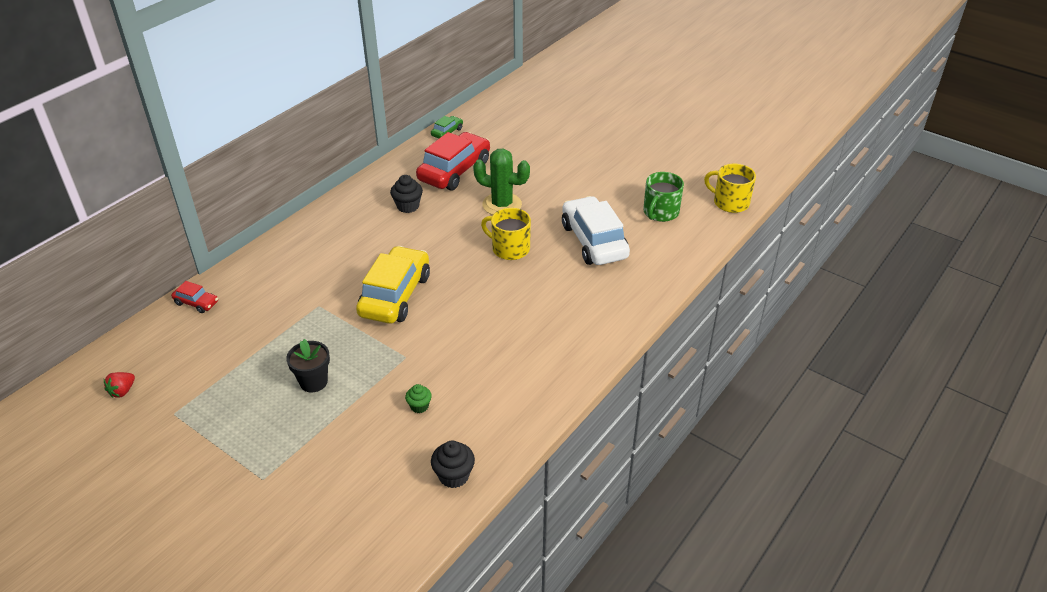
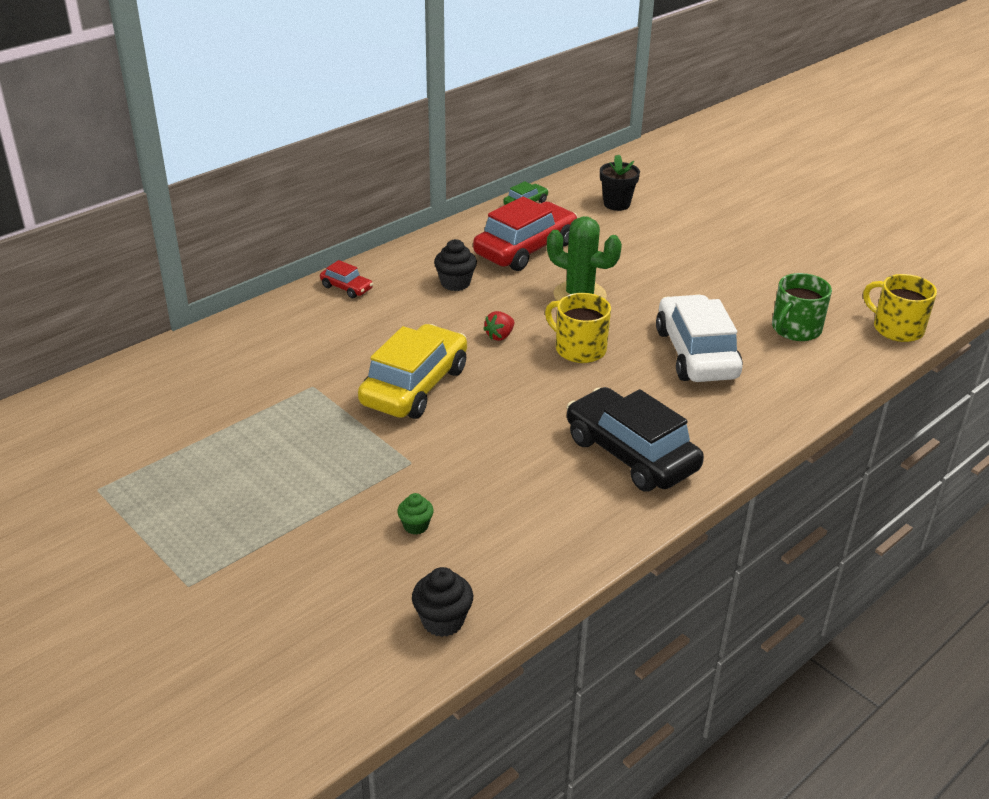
camera: 10 degrees right, 5 degrees down
(122, 391) = (41, 454): red strawberry -> red strawberry (499, 336)
(196, 303) = (160, 363): red car -> red car (346, 288)
(313, 382) = (284, 476): black flower pot -> black flower pot (616, 204)
(561, 327) = (631, 454): none -> black car

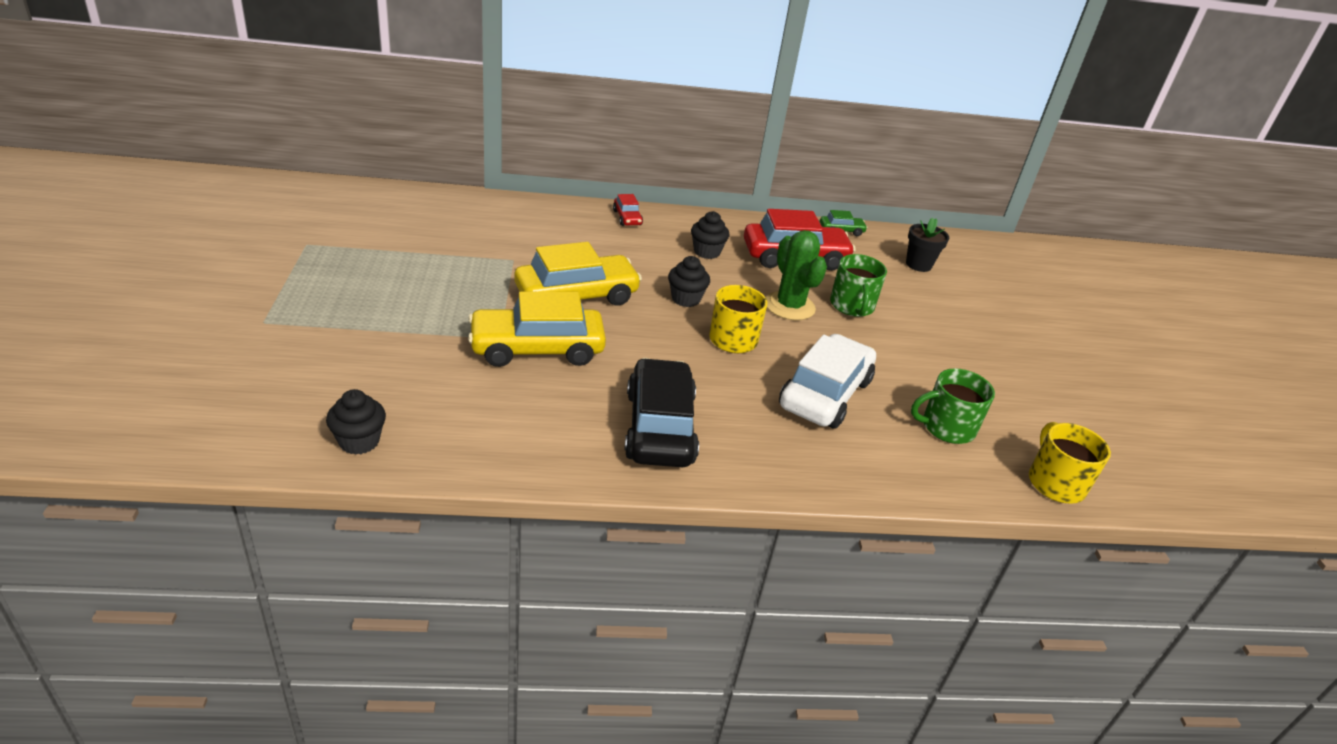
camera: 35 degrees right, 0 degrees up
(416, 526) = (439, 375): green cupcake -> none
(454, 452) = (537, 349): none -> yellow car
(499, 336) = (686, 299): red strawberry -> black cupcake
(620, 268) = (852, 306): none -> green mug

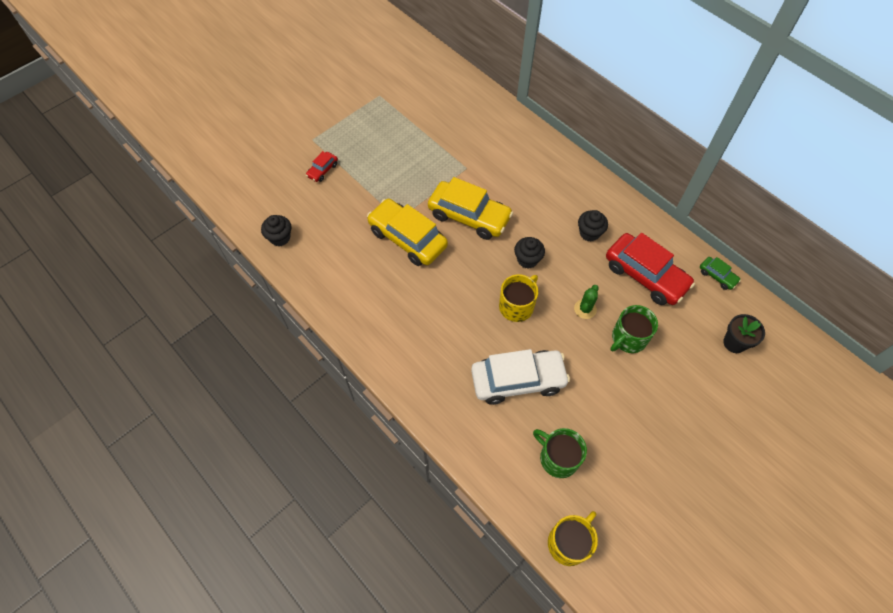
camera: 55 degrees right, 25 degrees up
(627, 218) = (574, 174): red car -> red car (322, 170)
(659, 427) = (406, 329): black car -> none
(789, 306) = (585, 309): green cactus -> green cactus, size x0.58

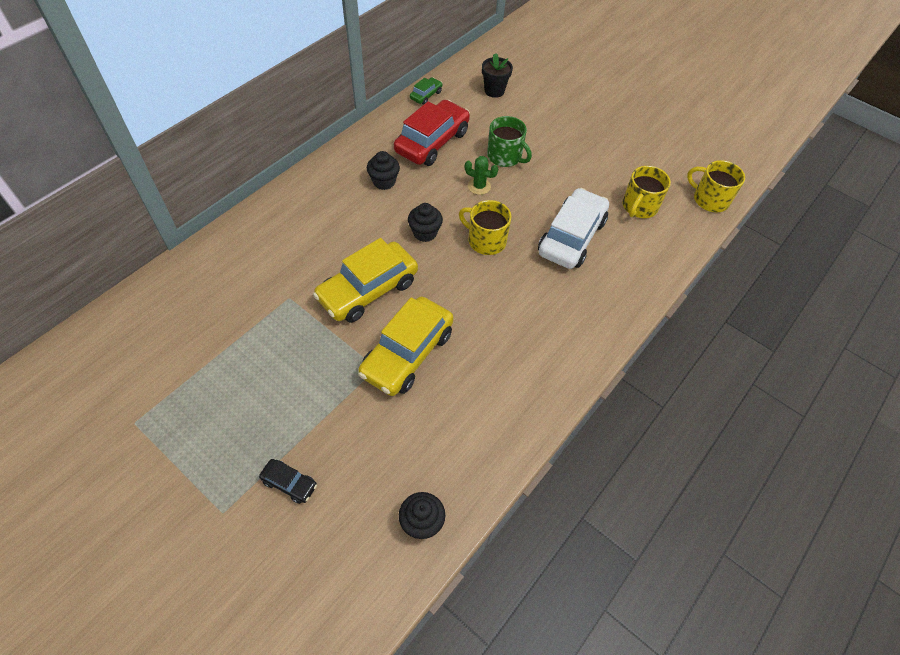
camera: 100 degrees left, 5 degrees down
(322, 170) = (289, 483): red car -> black car
(469, 216) = (368, 290): yellow car -> yellow car turned 150 degrees counterclockwise
(518, 380) = (571, 237): white car -> white car turned 45 degrees clockwise
(558, 458) = (639, 206): green mug -> yellow mug

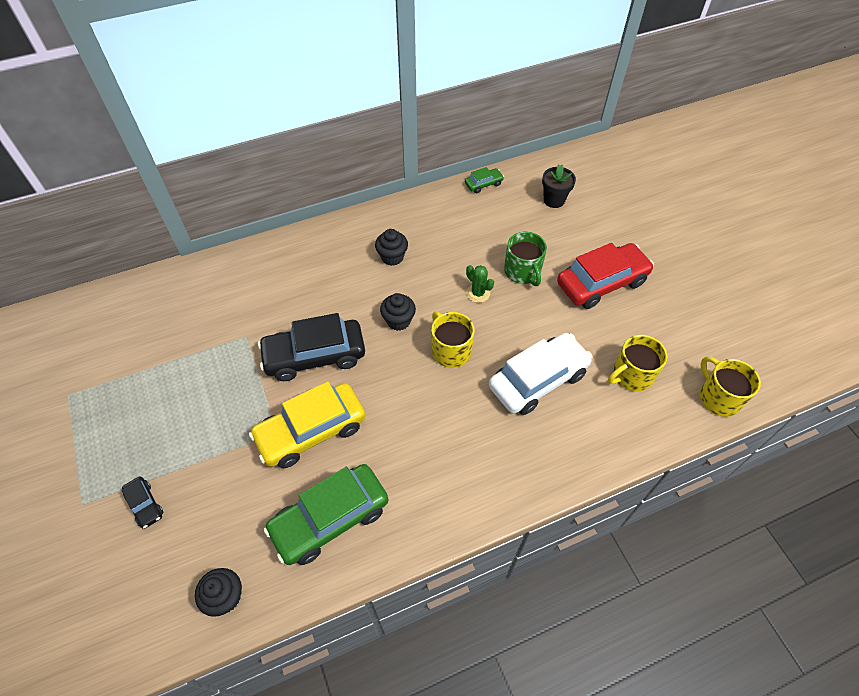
camera: 30 degrees right, 0 degrees up
(368, 290) = (314, 356): yellow car -> black car
(432, 142) = (460, 233): red car -> red car (601, 283)
(472, 416) = (330, 519): none -> green car

